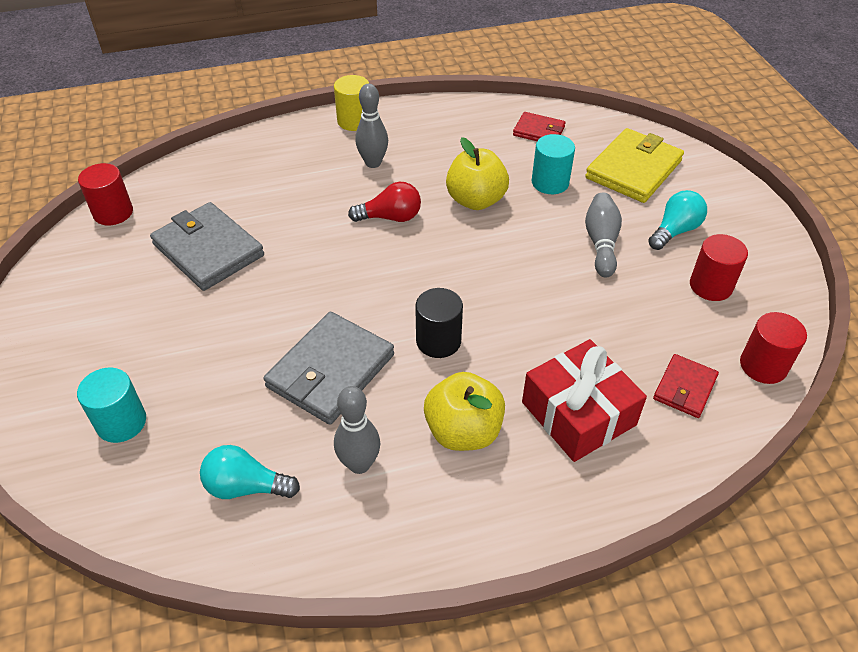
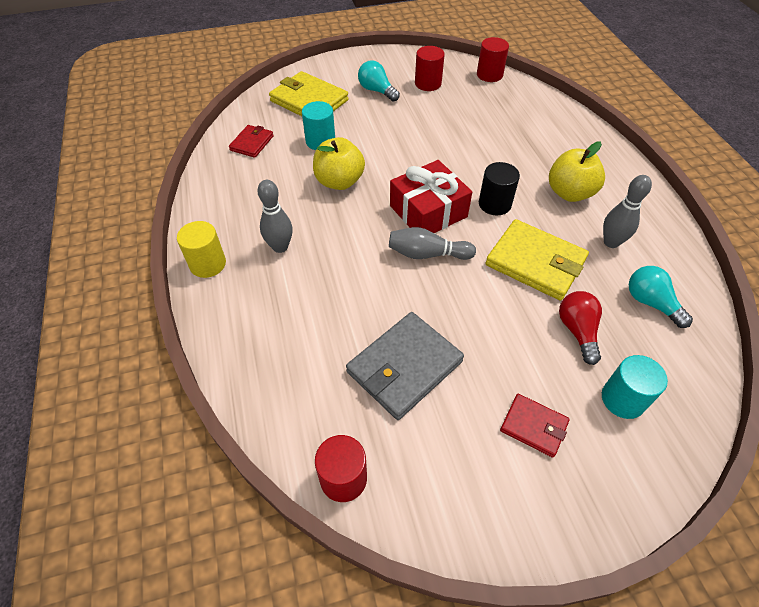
camera: 90 degrees left, 5 degrees up
(246, 486) = (651, 303): turquoise light bulb -> turquoise light bulb turned 135 degrees clockwise
(330, 371) = (535, 262): grey wallet -> yellow wallet
(390, 217) = (359, 233): red light bulb -> red light bulb (577, 331)
(578, 413) = (541, 144): red gift -> red gift (428, 211)
(601, 243) = (389, 122): grey bowling pin -> grey bowling pin (427, 254)
(684, 388) = (512, 103): red wallet -> red wallet (534, 426)

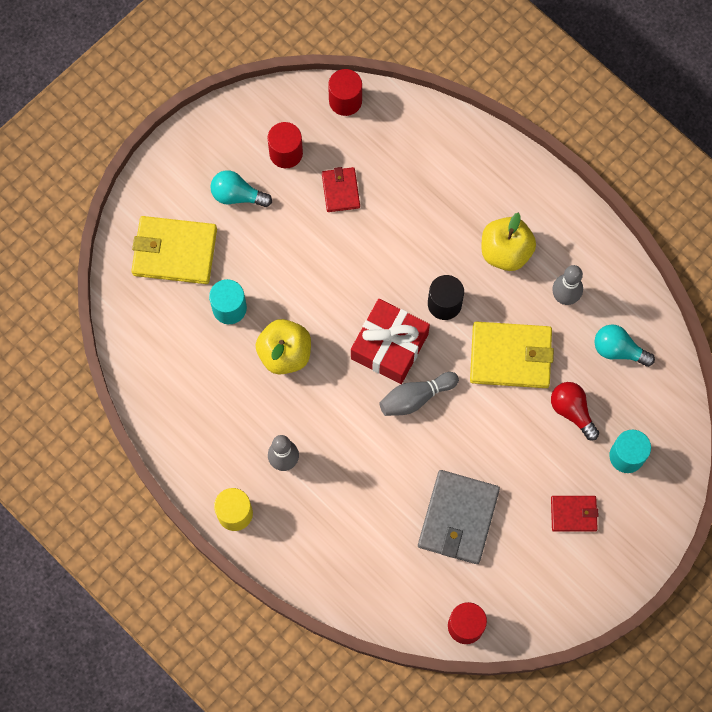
camera: 30 degrees left, 20 degrees up
(252, 143) = (161, 348): red wallet -> red wallet (340, 190)

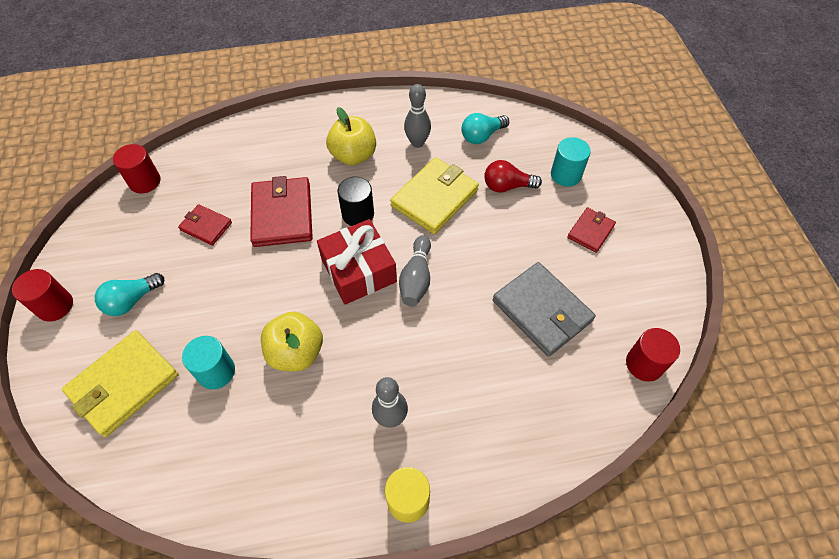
camera: 55 degrees left, 15 degrees down
(286, 153) = (138, 244): red cylinder -> red cylinder (55, 306)
(397, 241) = (282, 214): none -> red wallet

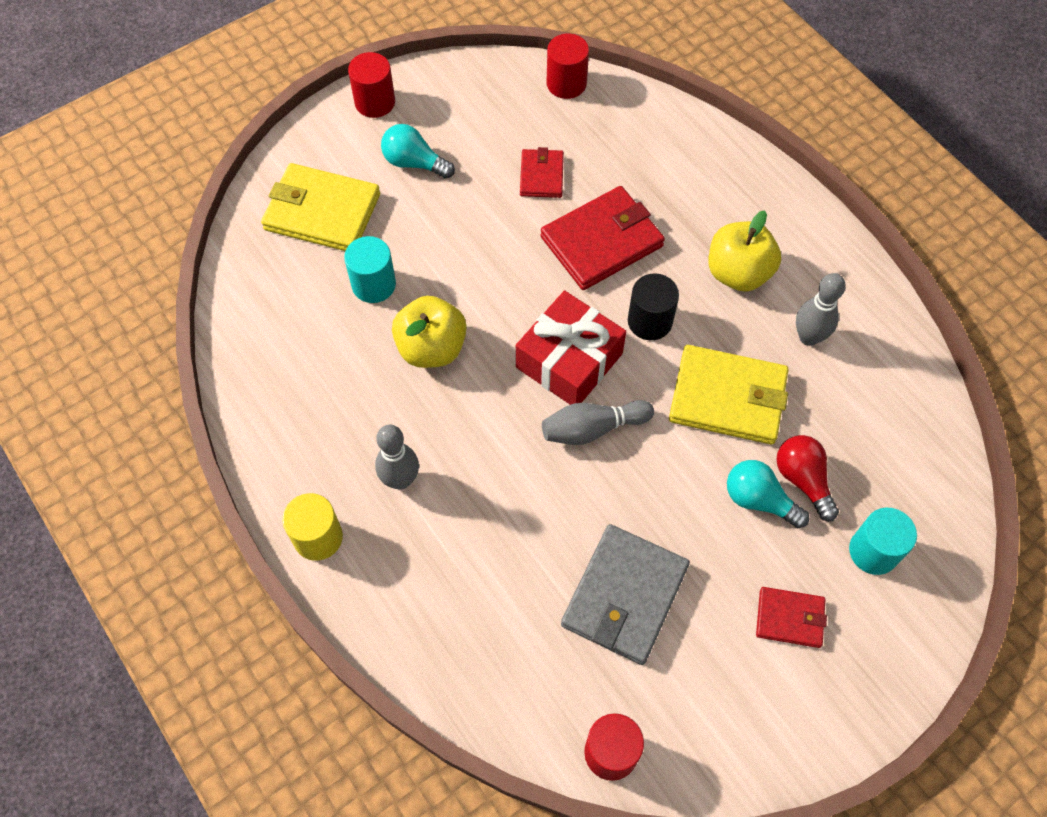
camera: 65 degrees right, 5 degrees up
(482, 136) = (874, 412): turquoise light bulb -> turquoise light bulb (759, 500)

